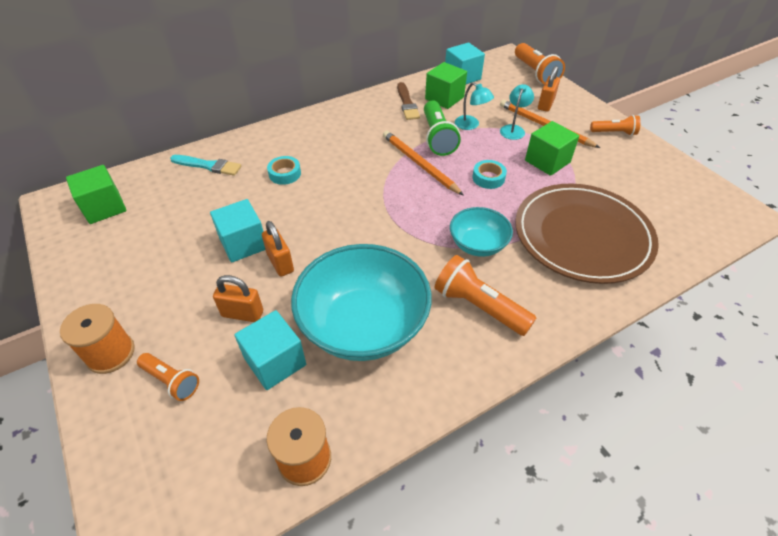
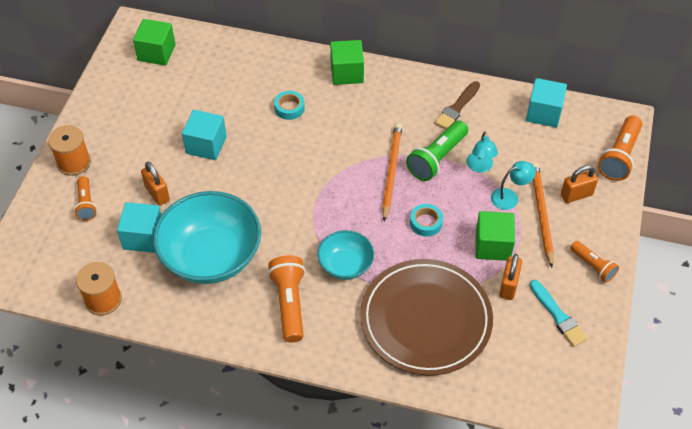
camera: 45 degrees right, 5 degrees up
(208, 166) = (248, 63): turquoise brush -> turquoise brush (558, 316)
(280, 263) = (212, 176): orange padlock -> orange padlock (508, 286)
(444, 98) = (495, 124): green cube -> green cube (347, 73)

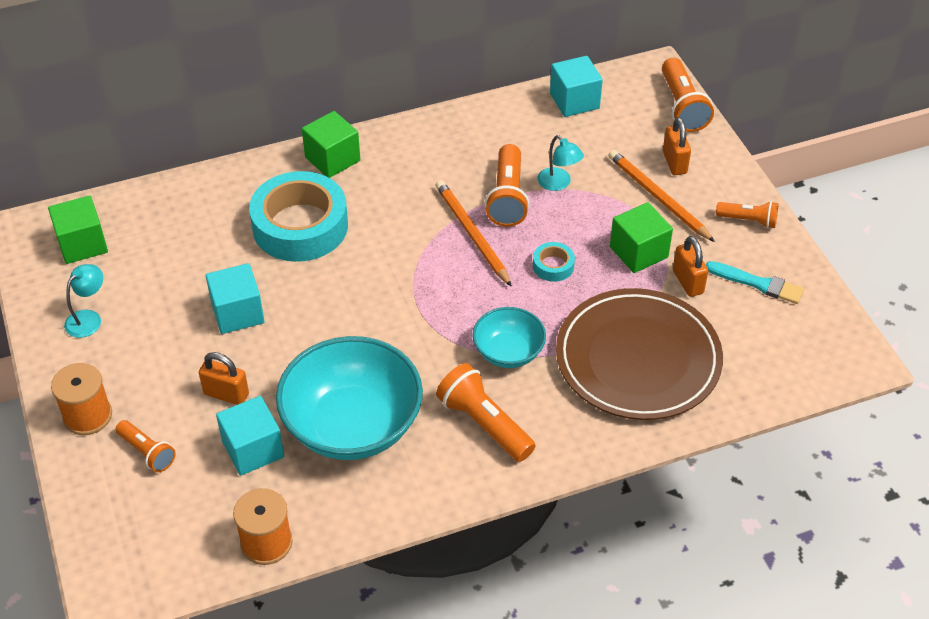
camera: 35 degrees left, 5 degrees down
(289, 108) = (300, 226): turquoise tape -> turquoise tape, size x2.36
(437, 158) = (507, 197): green flashlight -> orange flashlight
(457, 107) = (483, 137): brown brush -> none
(510, 197) = (613, 197): turquoise lamp -> turquoise lamp (88, 318)
(576, 195) = (674, 162): orange padlock -> orange padlock turned 45 degrees counterclockwise

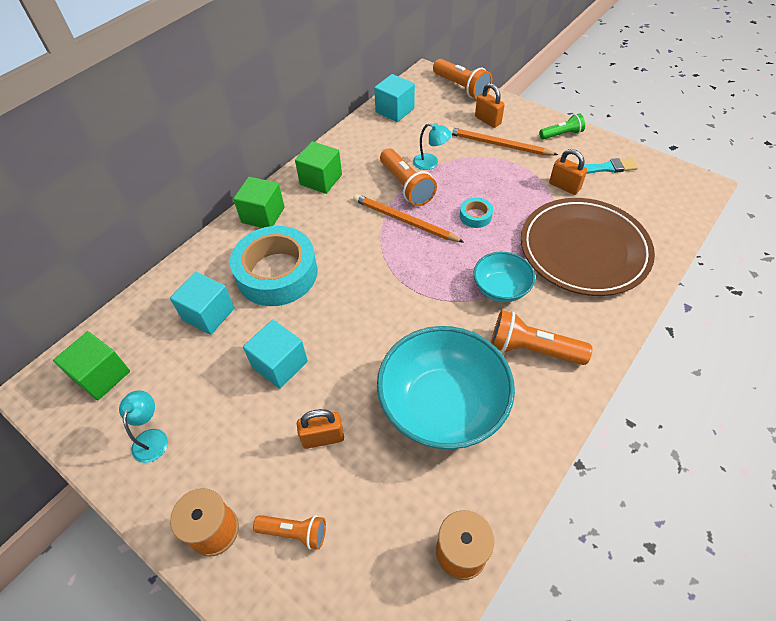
camera: 30 degrees left, 5 degrees up
(253, 449) = (382, 473): turquoise cube -> turquoise cube (208, 314)
(638, 252) = (518, 182): green cube -> green cube (321, 180)
(748, 220) = (561, 134): orange flashlight -> green flashlight

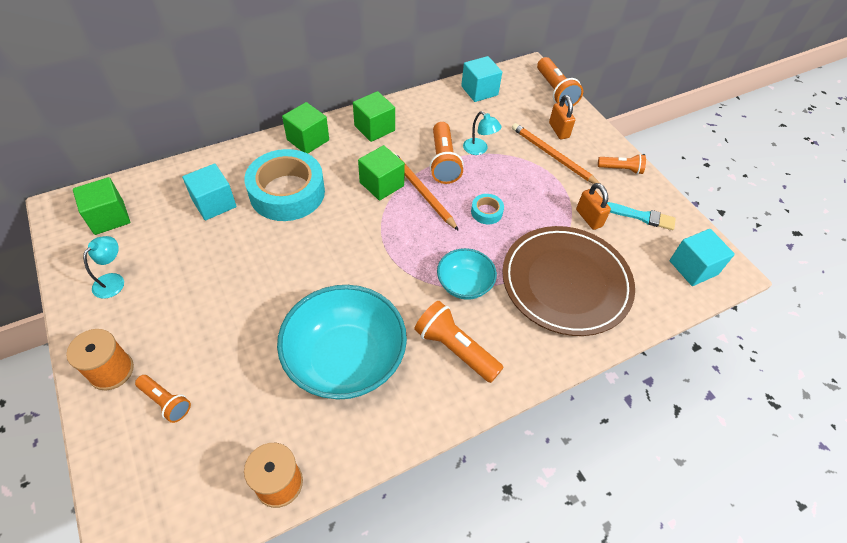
camera: 20 degrees right, 0 degrees up
(280, 364) = (241, 267): turquoise cube -> turquoise cube (693, 267)
(323, 438) = (235, 340): orange padlock -> none
(363, 229) = (381, 184): none -> green cube
(561, 134) = (621, 169): green flashlight -> orange flashlight

